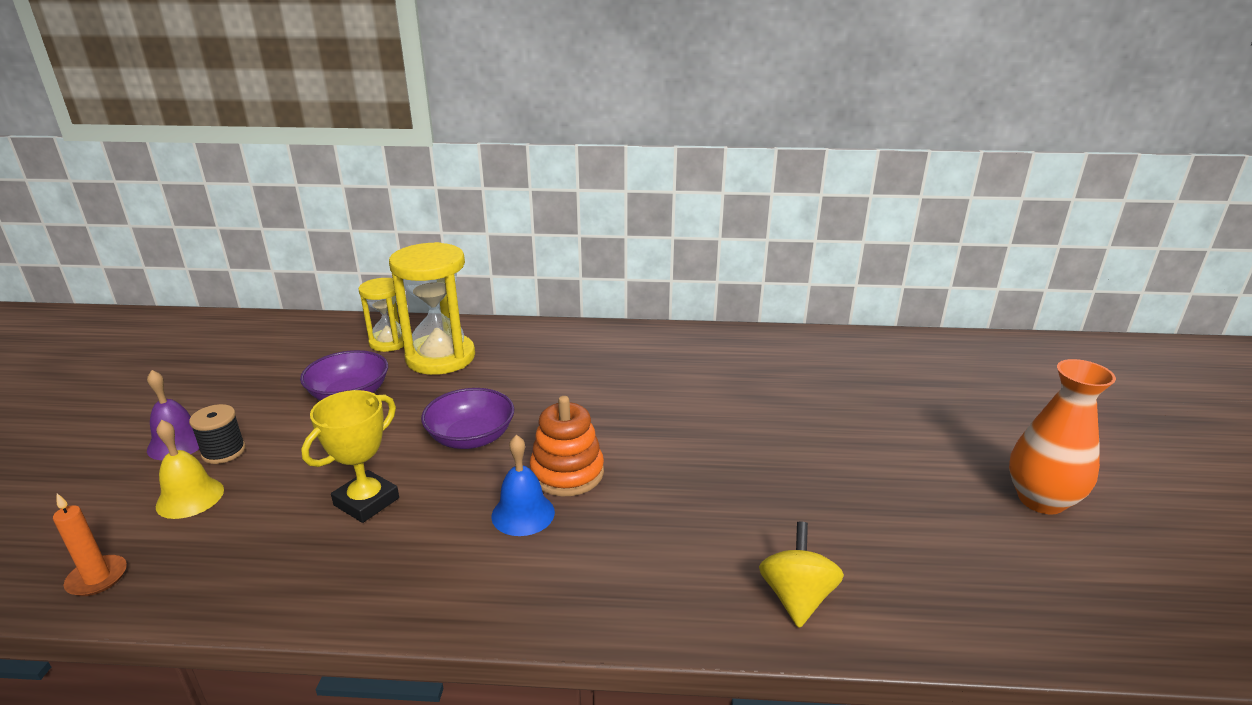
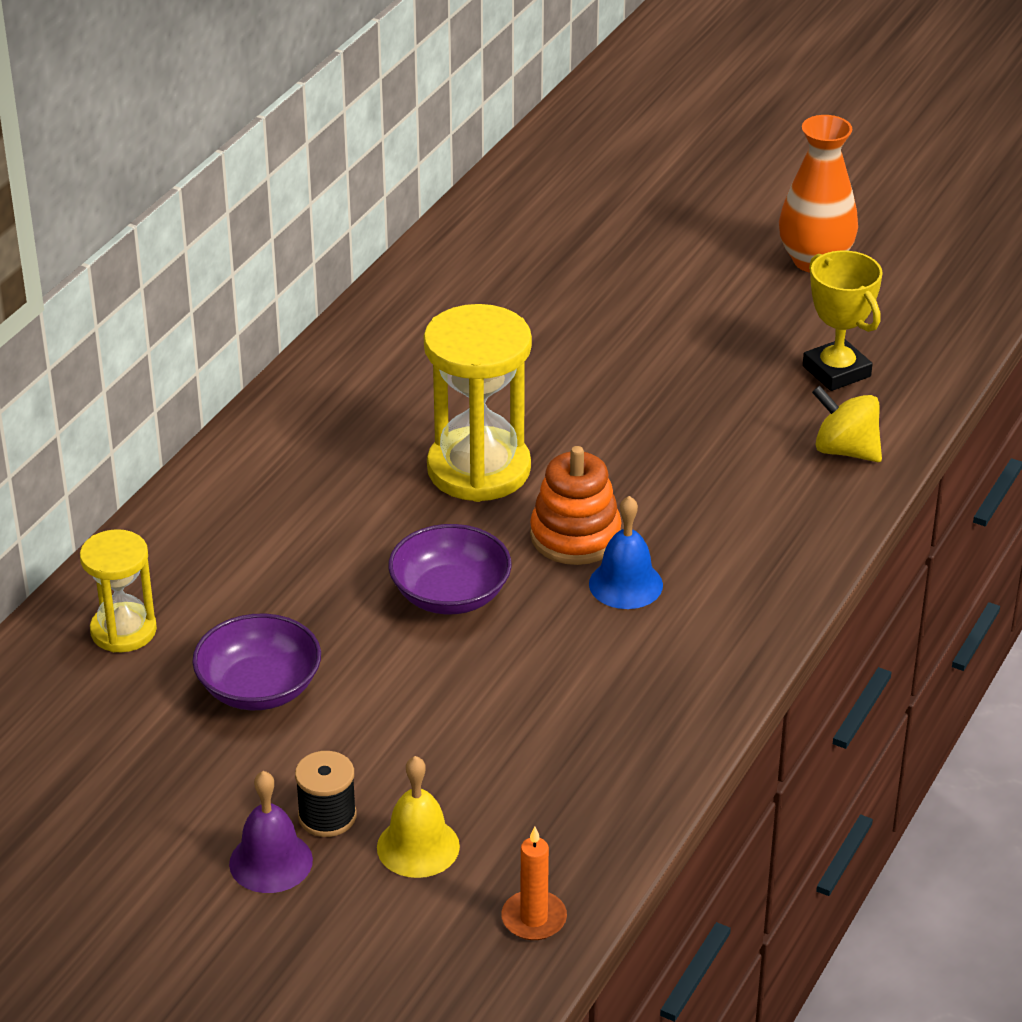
camera: 65 degrees left, 10 degrees up
(366, 501) = (526, 697): yellow trophy -> yellow trophy (836, 371)
(440, 357) = (218, 586): yellow hourglass -> yellow hourglass (478, 469)

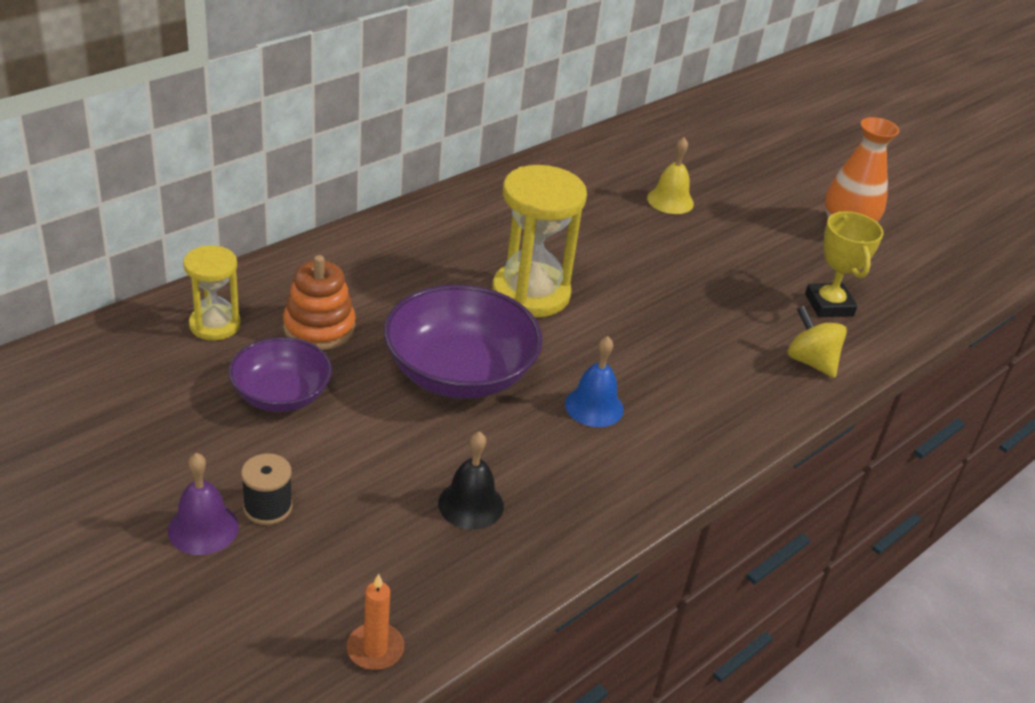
camera: 15 degrees right, 0 degrees up
(418, 846) = (320, 555): yellow bell -> yellow bell (670, 200)
(450, 594) = (459, 373): purple bowl -> purple bowl, size x1.62
(548, 739) = (471, 504): none -> black bell
(575, 536) = (575, 360): orange stacking toy -> orange stacking toy (319, 328)

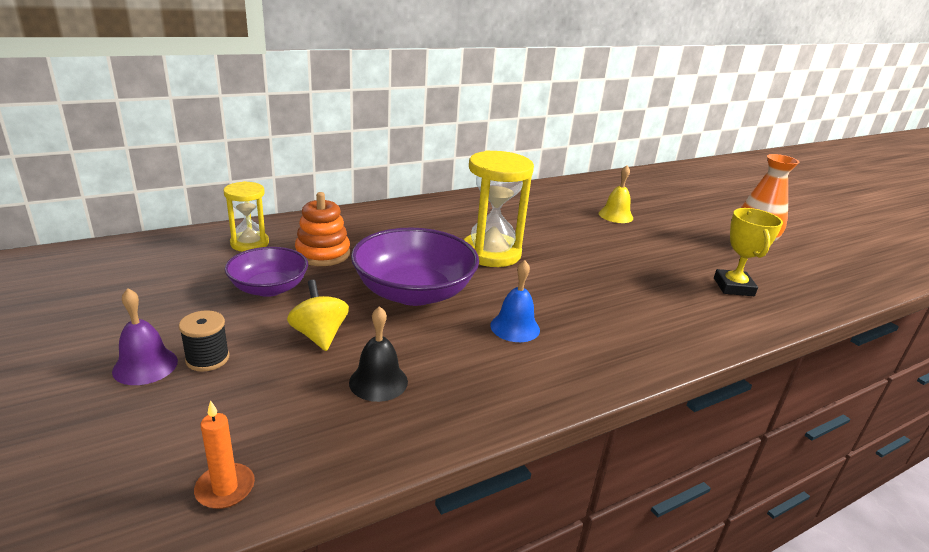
camera: 15 degrees right, 10 degrees down
(810, 362) = (713, 321): yellow spinning top -> yellow spinning top (319, 335)

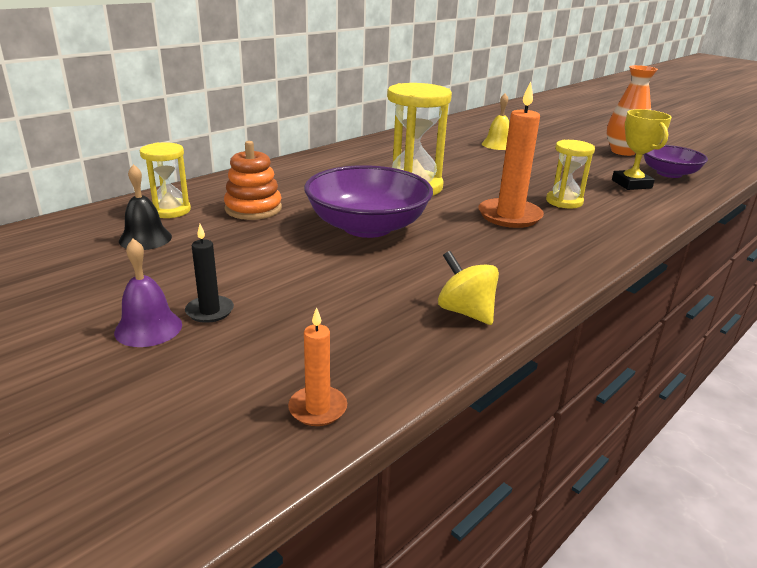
camera: 15 degrees left, 0 degrees up
(207, 359) = (210, 311): black spool -> black candle
(269, 288) = (223, 244): purple bowl -> purple bowl (669, 173)
(319, 335) = (306, 274): yellow spinning top -> yellow spinning top (465, 312)
(378, 381) = (392, 300): black bell -> black bell (145, 239)
(515, 327) = (479, 239): blue bell -> none
(567, 304) = (509, 216): none -> orange candle
(639, 297) = (564, 201): none -> yellow hourglass

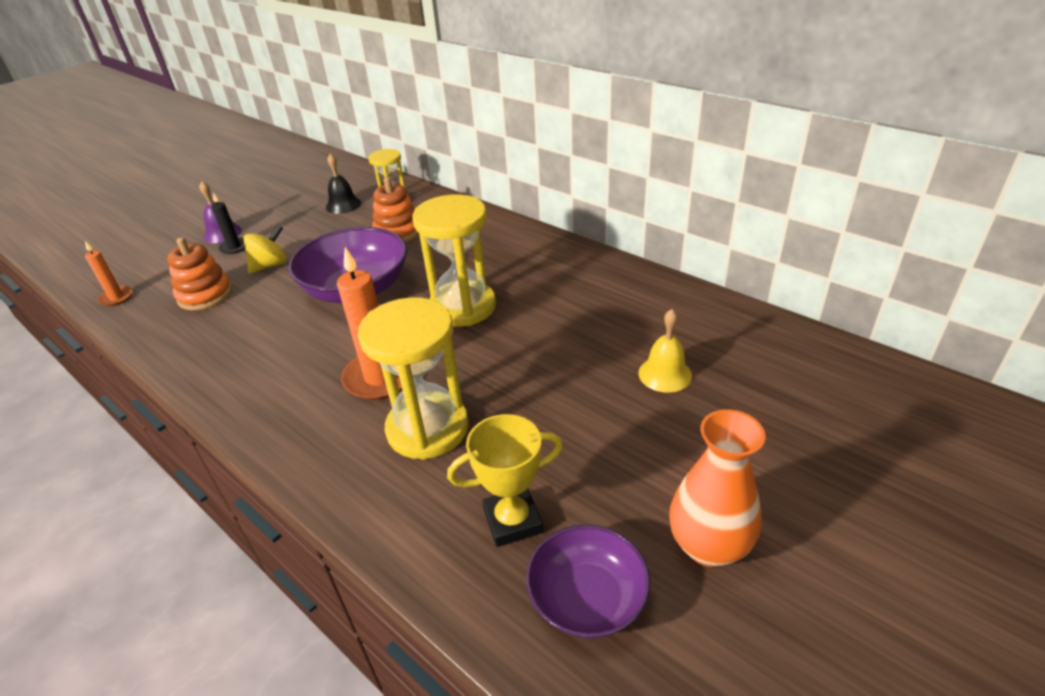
camera: 90 degrees right, 10 degrees up
(343, 319) = (205, 295): none -> orange stacking toy
(465, 312) = (192, 348): yellow spinning top -> yellow spinning top (270, 265)
(564, 201) = (427, 428): yellow hourglass -> yellow hourglass, size x1.69

